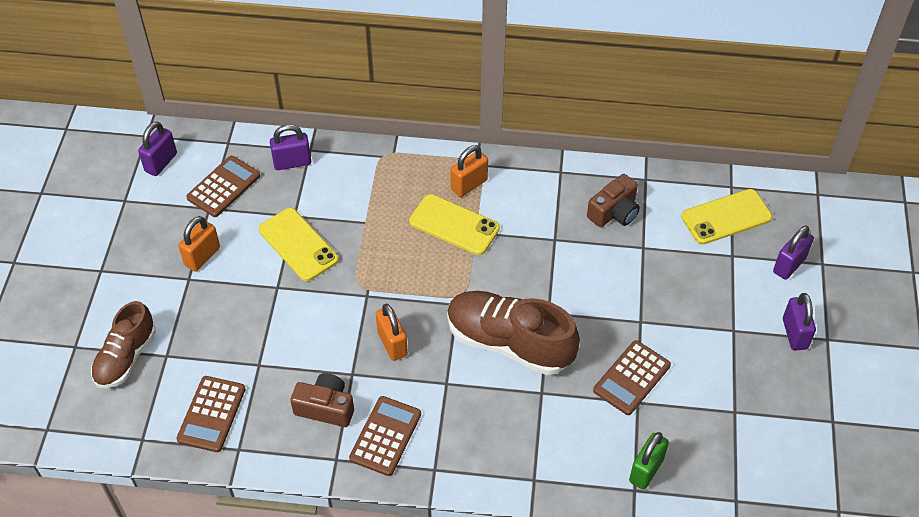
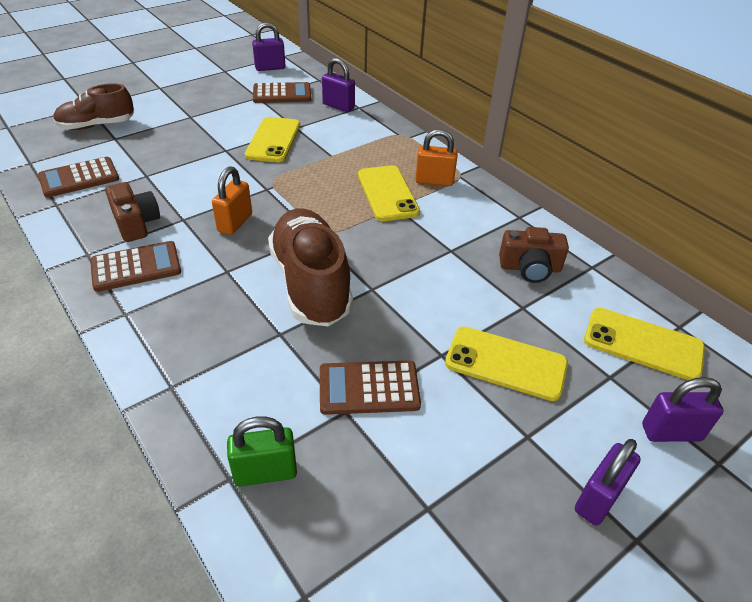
camera: 45 degrees right, 10 degrees down
(202, 256) = (215, 112): orange padlock -> none
(677, 296) = (506, 363): none -> yellow phone

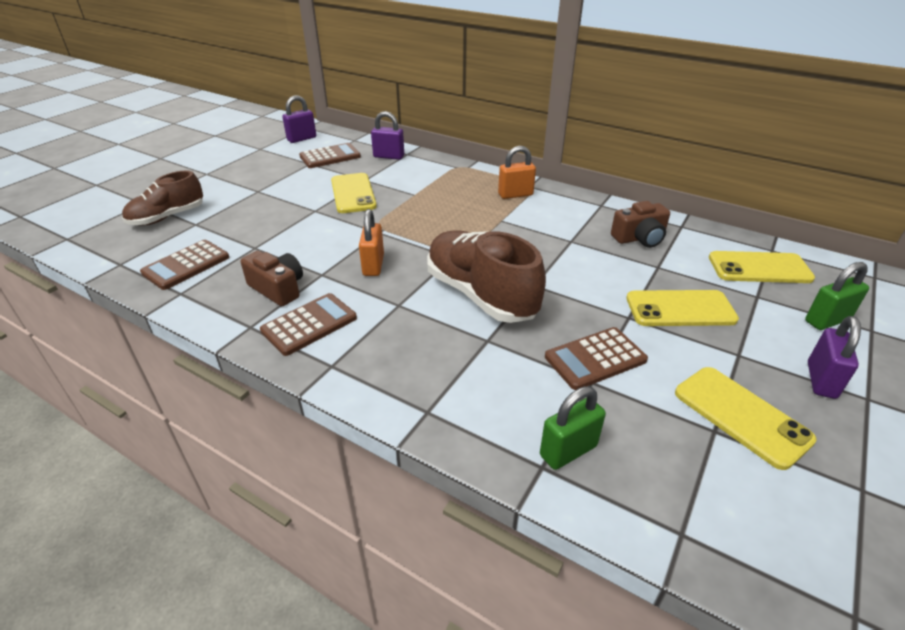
camera: 20 degrees left, 5 degrees down
(387, 193) = (486, 212): yellow phone -> yellow phone (741, 416)
(671, 432) = (827, 320): purple padlock -> green padlock

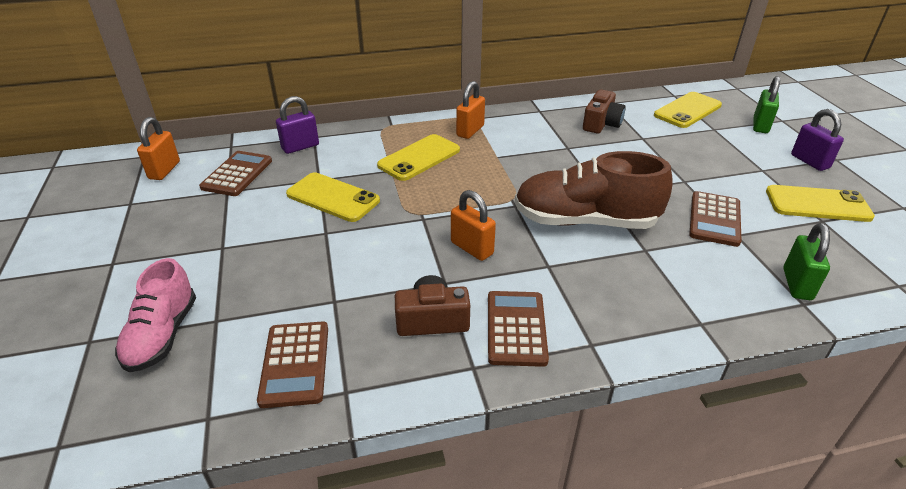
camera: 45 degrees left, 0 degrees up
(167, 217) = (162, 335): brown shoe -> pink shoe
(301, 139) = (164, 170): purple padlock -> orange padlock
(680, 309) = (697, 159): yellow phone -> yellow phone (419, 158)

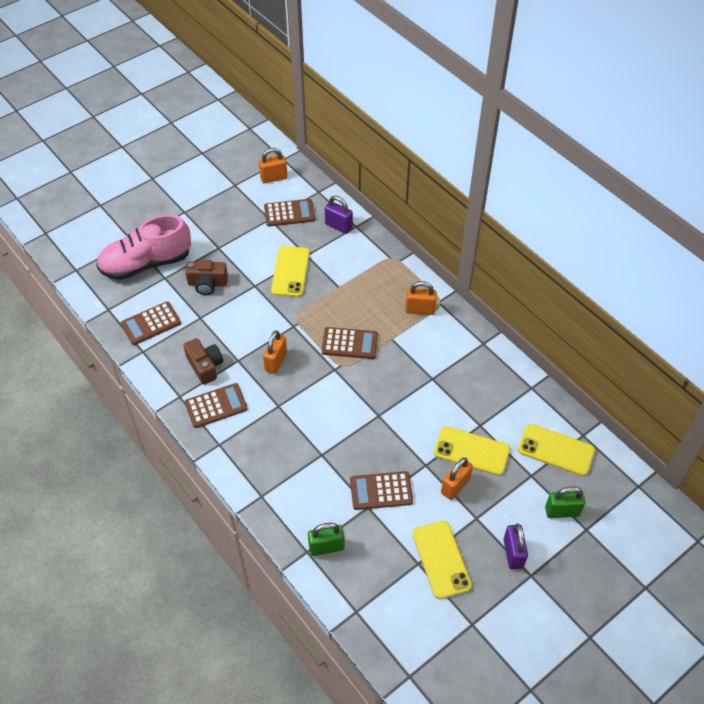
camera: 65 degrees right, 15 degrees up
(162, 335) = (146, 263): pink shoe -> pink shoe, size x1.57
(419, 158) = (363, 295): yellow phone -> yellow phone (471, 451)
(483, 184) = (349, 343): none -> brown calculator
(585, 221) = (337, 413): brown shoe -> none
(601, 123) = (487, 391): brown camera -> brown camera (207, 283)
(718, 171) = (455, 486): none -> orange padlock
(809, 161) = (513, 553): purple padlock -> purple padlock turned 45 degrees counterclockwise

